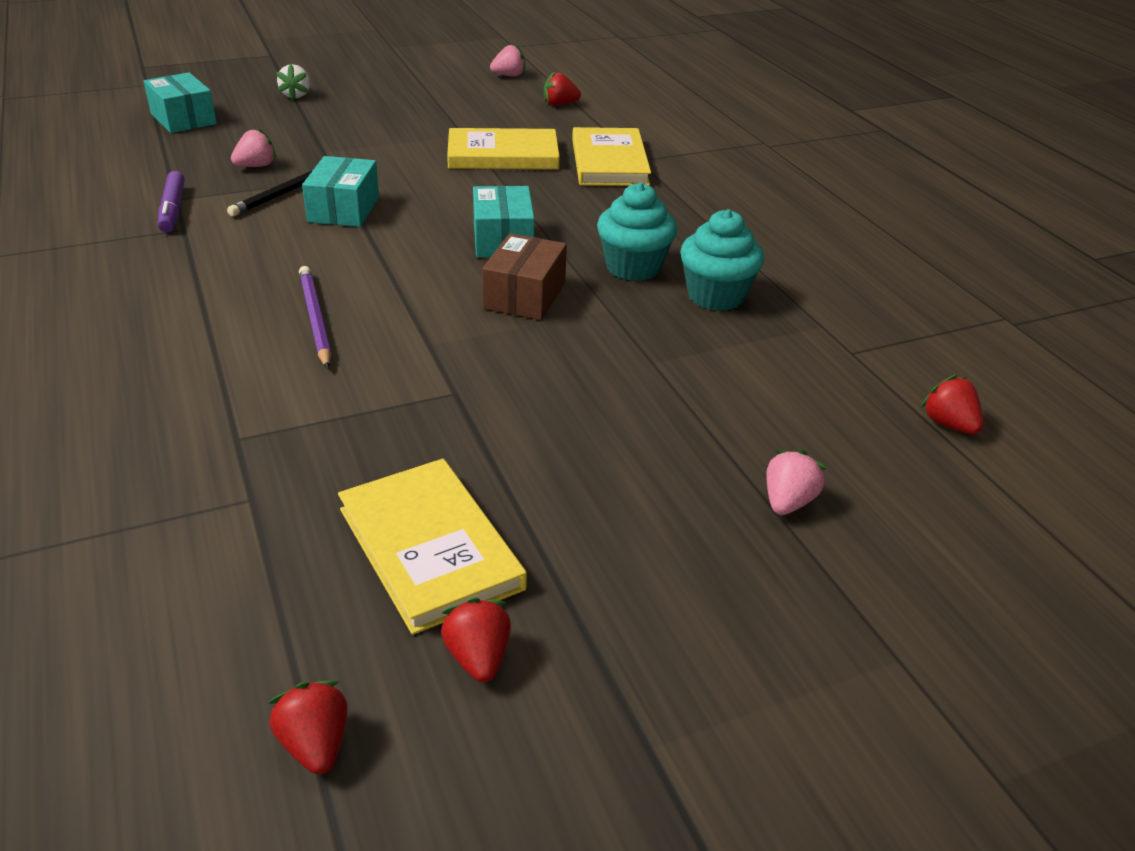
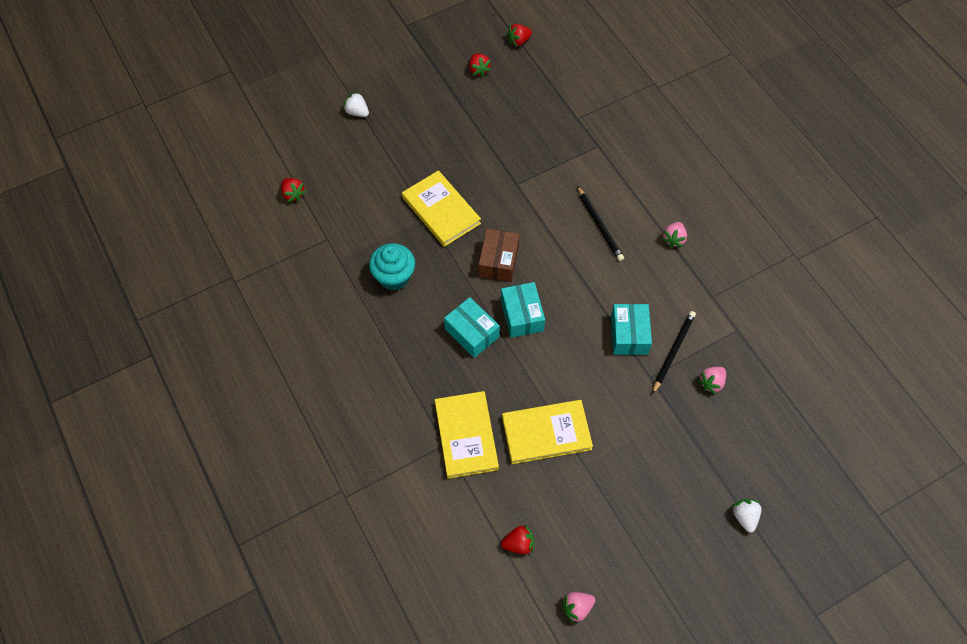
camera: 175 degrees right, 25 degrees up
(173, 209) = (731, 317): purple marker -> none
(183, 119) = (805, 450): turquoise box -> turquoise box (472, 333)
(315, 319) = (600, 225): purple pencil -> black pencil
(315, 744) = (519, 41): red strawberry -> red strawberry turned 90 degrees clockwise
(430, 548) = (505, 106): yellow book -> yellow book (441, 210)
(633, 267) = (441, 298): turquoise cupcake -> none
(788, 502) = (372, 142): pink strawberry -> pink strawberry (673, 239)
(840, 576) = (357, 112): none -> white strawberry

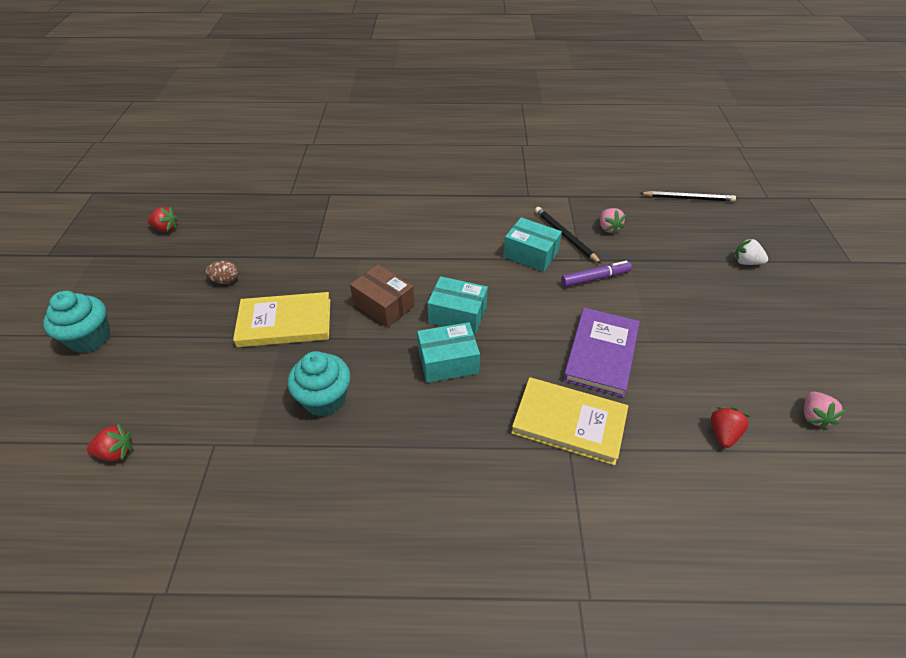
camera: 60 degrees left, 15 degrees down
(357, 112) = (90, 338): white strawberry -> turquoise cupcake
(454, 147) = (225, 281): none -> brown egg
(519, 41) = (172, 193): red strawberry -> none
(546, 433) = (601, 353): yellow book -> purple book
(600, 225) = (407, 225): black pencil -> black pencil (688, 198)
(632, 397) = (595, 278): none -> purple marker
(673, 239) = (459, 192): pink strawberry -> none

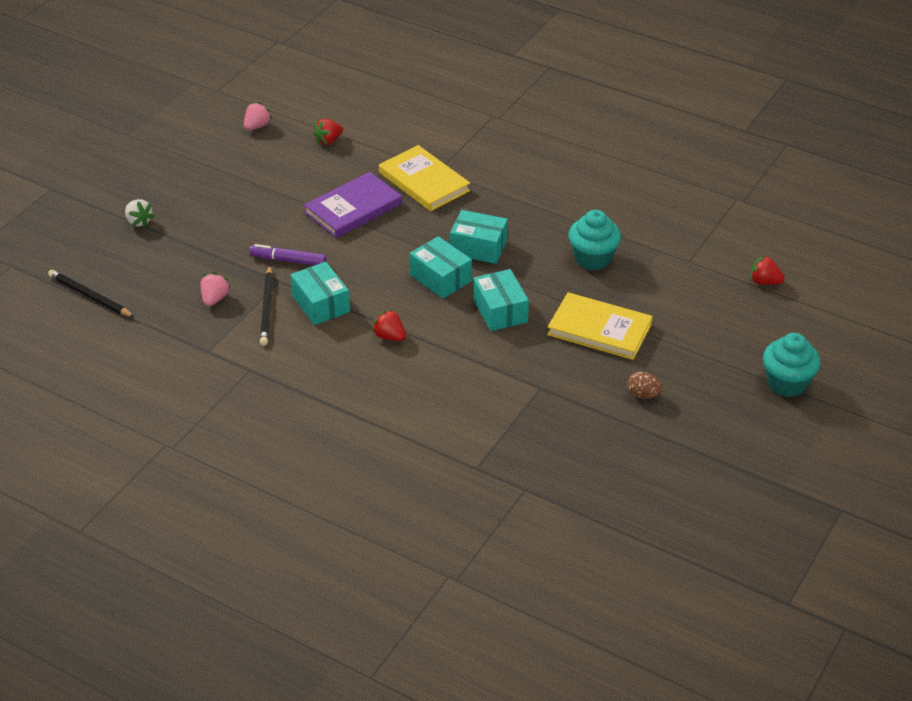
camera: 150 degrees left, 5 degrees down
(166, 228) = (695, 493): red strawberry -> red strawberry (389, 336)
(384, 305) = (500, 311): brown box -> turquoise box

